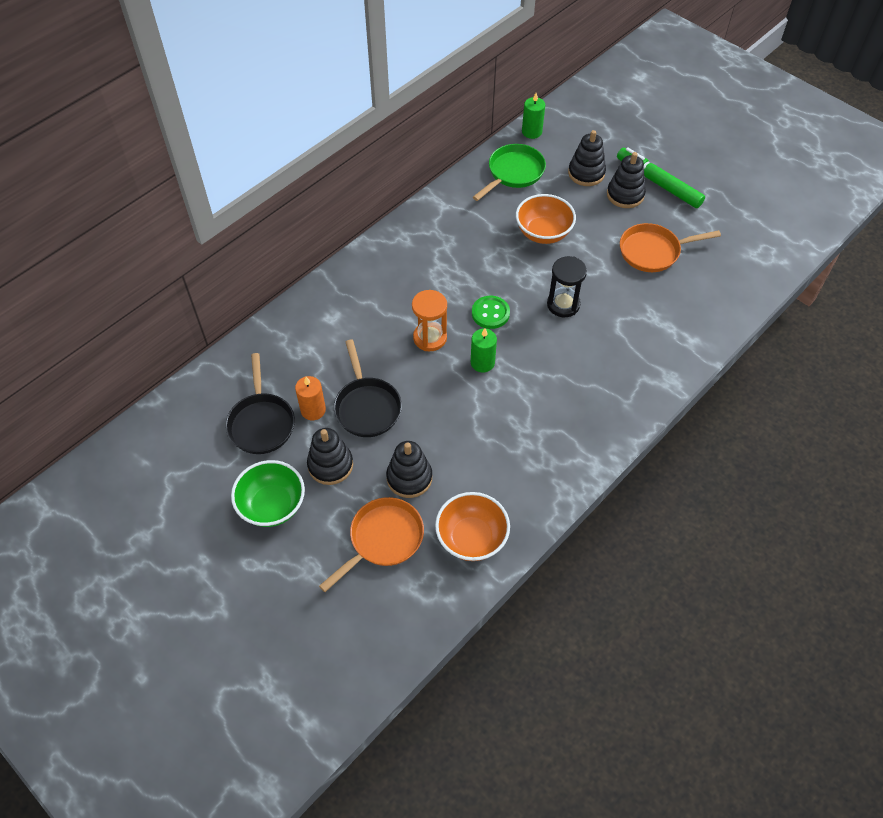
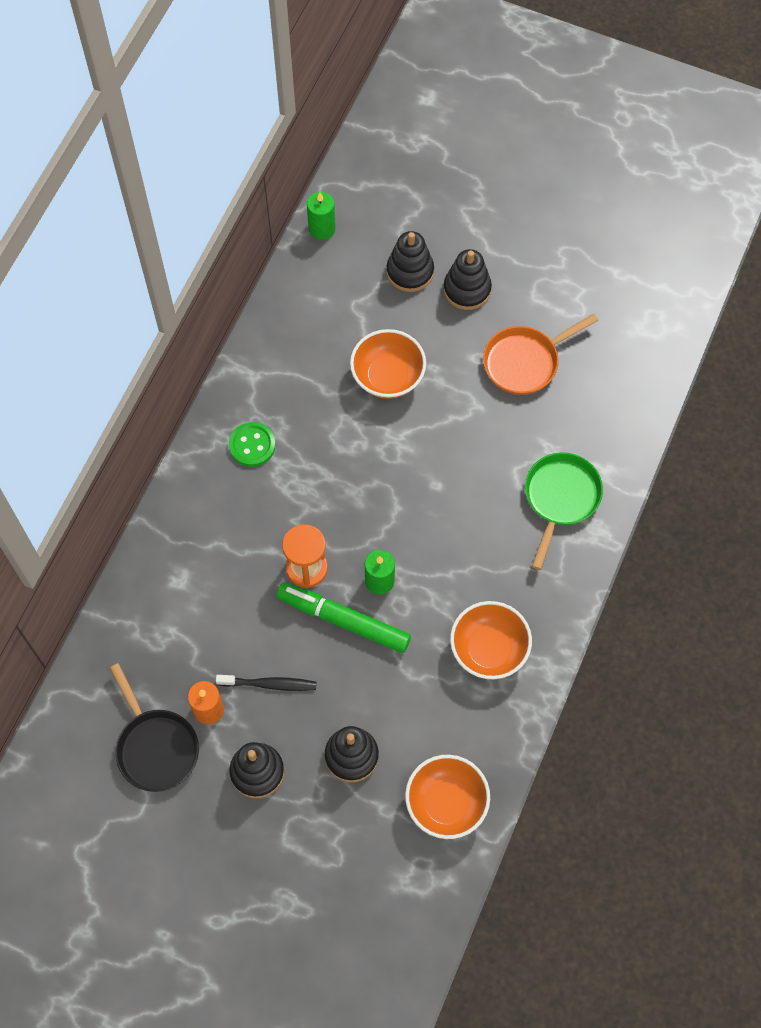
camera: 20 degrees left, 10 degrees up
(272, 505) = (212, 844): green bowl -> none
(367, 407) = (269, 684): black pan -> black toothbrush
(383, 539) = (351, 840): orange pan -> none
(490, 313) = (365, 511): green button -> green button (252, 445)
(513, 173) = (321, 299): green pan -> green pan (560, 498)
(550, 436) = (489, 649): none -> orange bowl
(563, 304) = (445, 471): black hourglass -> none
(658, 183) = (501, 259): green marker -> green marker (343, 620)

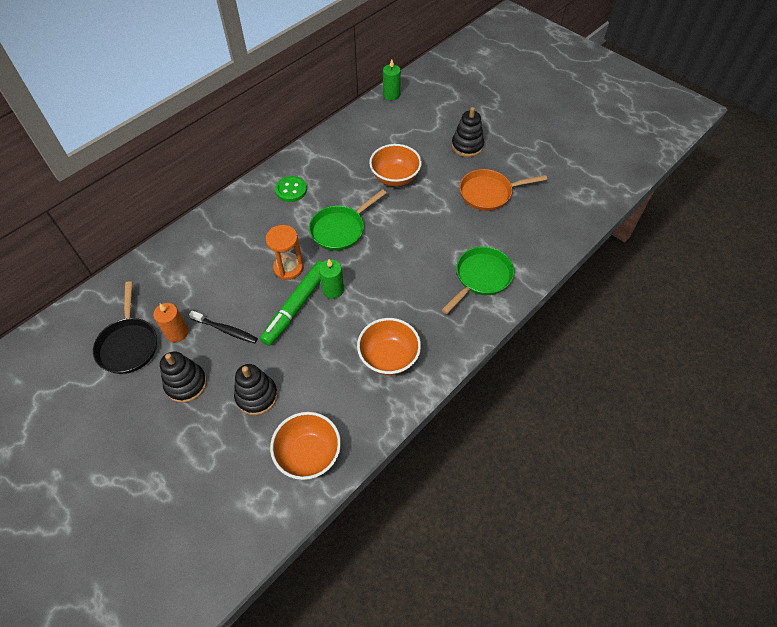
camera: 20 degrees right, 10 degrees down
(343, 620) = (296, 306): green marker -> green marker turned 105 degrees counterclockwise
(349, 486) = (340, 229): none -> green pan
(410, 272) = (435, 128): black stacking toy -> none

